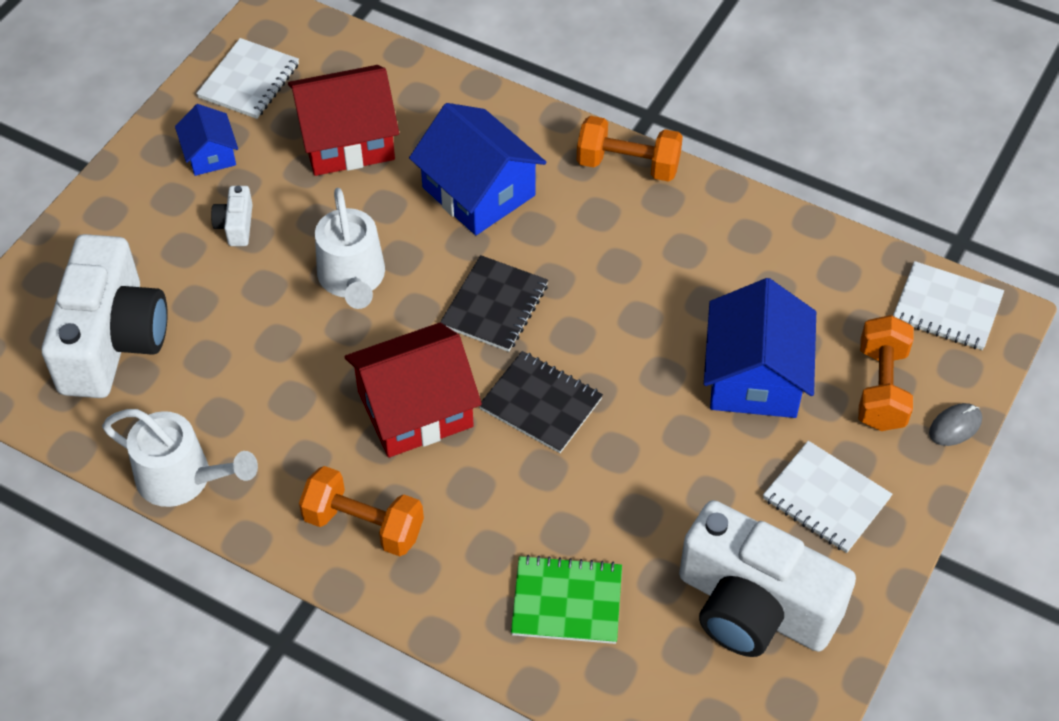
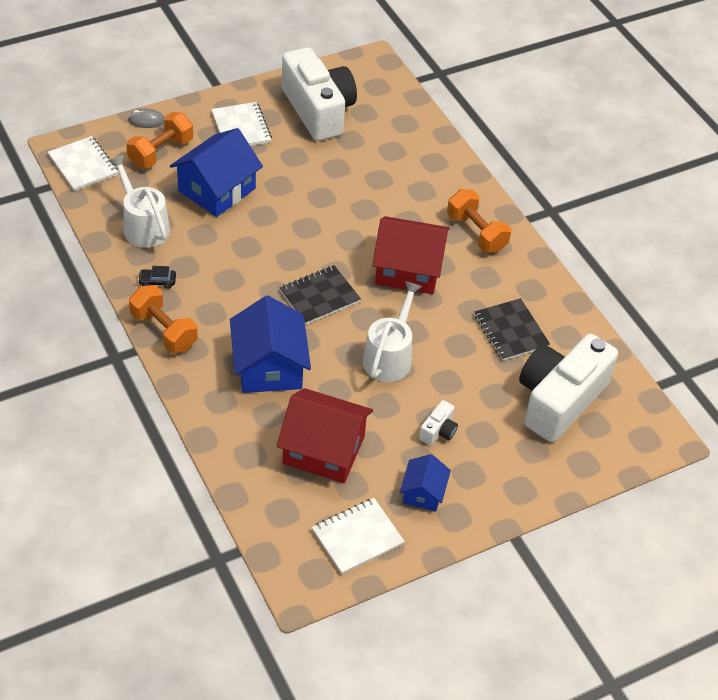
camera: 150 degrees left, 5 degrees down
(183, 479) = (559, 303): white watering can -> white watering can (142, 225)
(541, 404) = (339, 236): black notebook -> black notebook (511, 331)
(567, 601) = (402, 154): green notebook -> none
(694, 214) = (157, 281): none -> black car

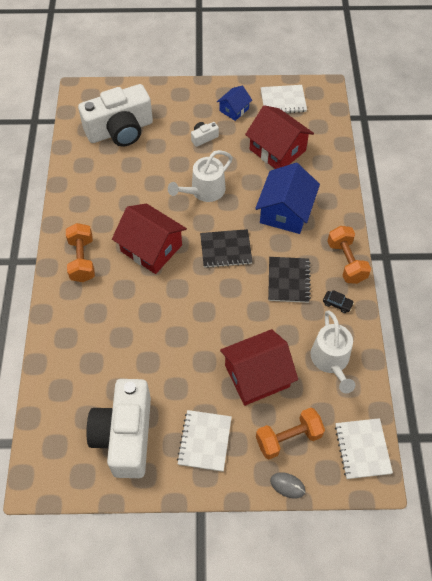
camera: 150 degrees left, 10 degrees up
(217, 190) = (257, 376): blue house -> red house
(511, 331) = (115, 180): black notebook -> black notebook (288, 280)

